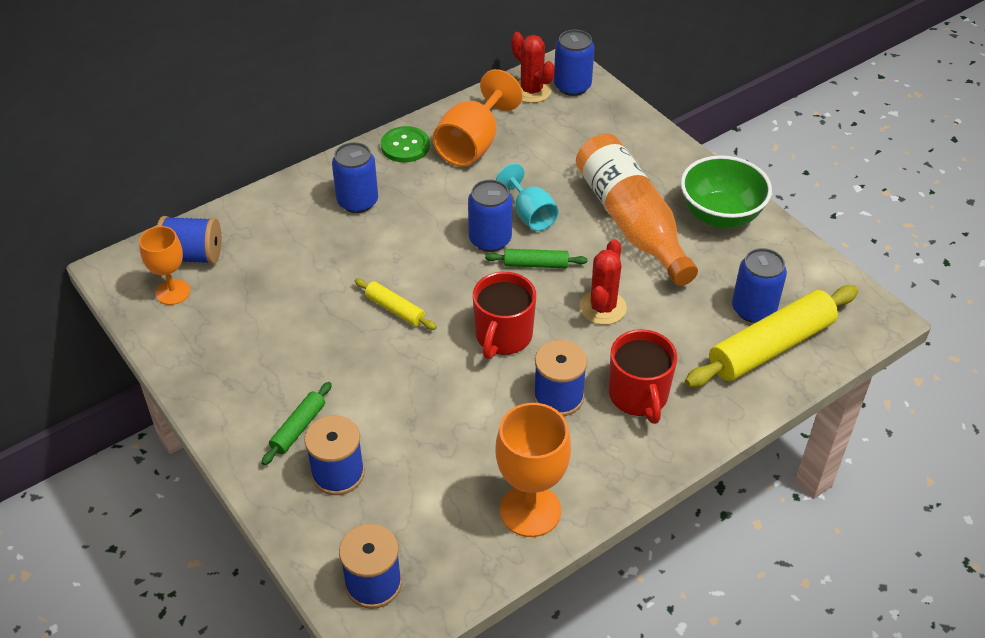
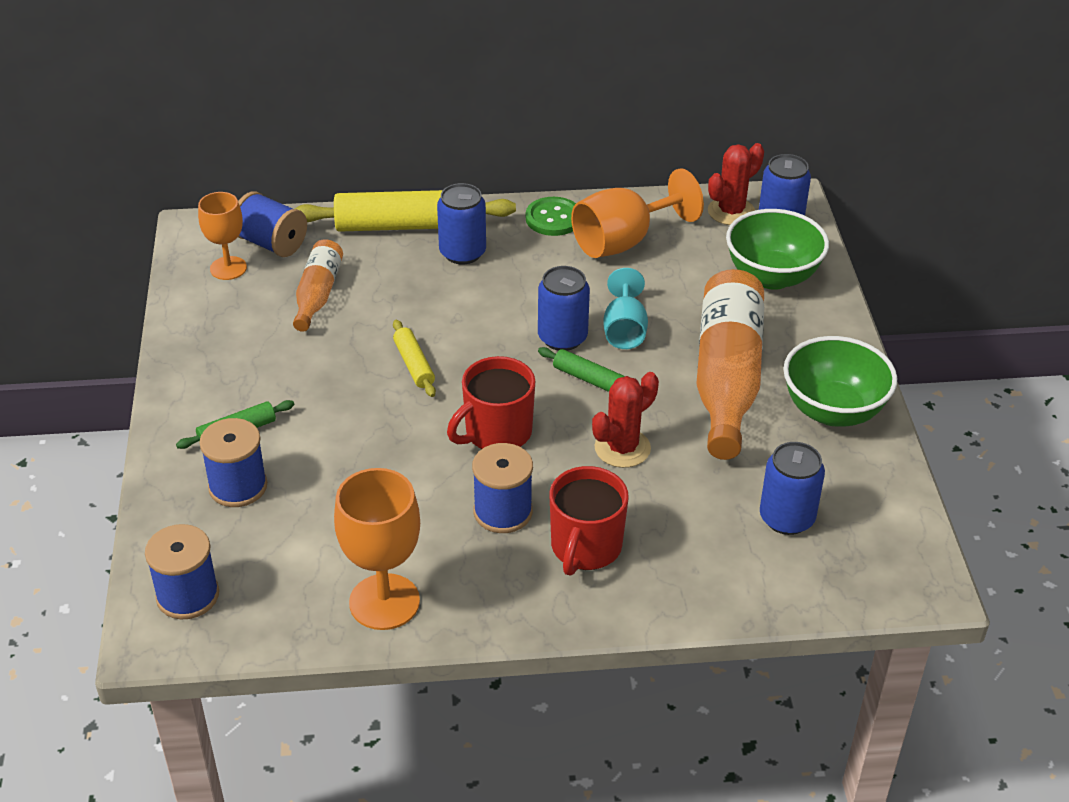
camera: 30 degrees right, 5 degrees down
(268, 283) = (317, 294): none -> orange bottle
(531, 91) = (731, 211): red cactus -> red cactus turned 60 degrees clockwise
(600, 131) = (772, 276): none -> green bowl
(770, 346) = (773, 562): yellow rolling pin -> yellow rolling pin (405, 225)

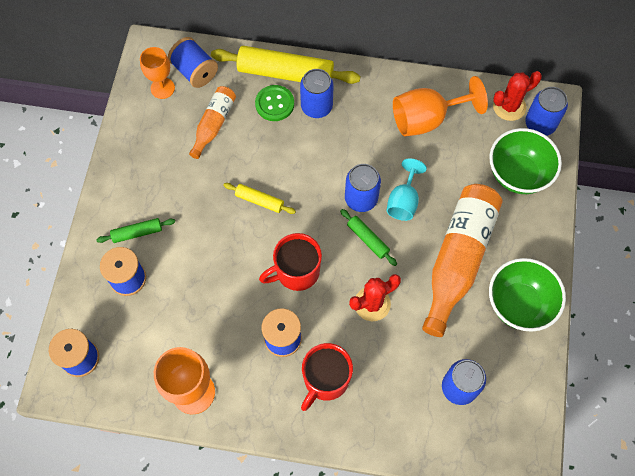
camera: 15 degrees right, 25 degrees up
(414, 365) = (259, 201): yellow rolling pin -> yellow rolling pin turned 60 degrees counterclockwise
(553, 218) = (385, 87): green button -> green button (274, 104)

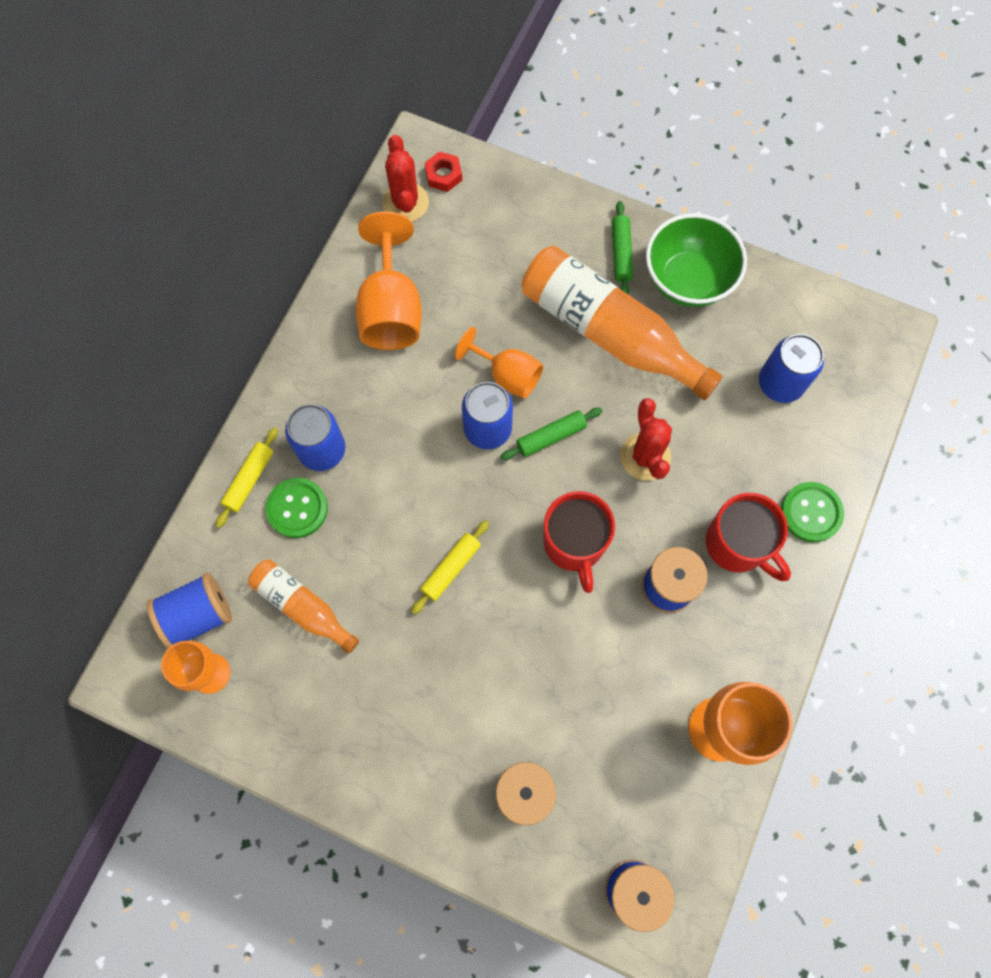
camera: 75 degrees left, 5 degrees up
(137, 233) = (452, 763): green rolling pin -> green rolling pin (621, 253)
(285, 73) = (249, 479): yellow rolling pin -> yellow rolling pin, size x0.49
(364, 428) = (811, 512): none -> green button
(403, 201) = (507, 375): turquoise goblet -> orange goblet
(518, 174) = (508, 224): green bowl -> none
(540, 124) = (443, 175): blue can -> red nut

